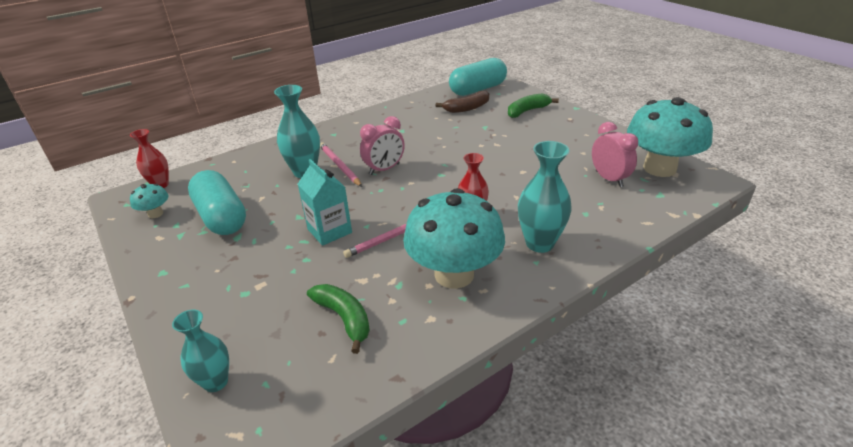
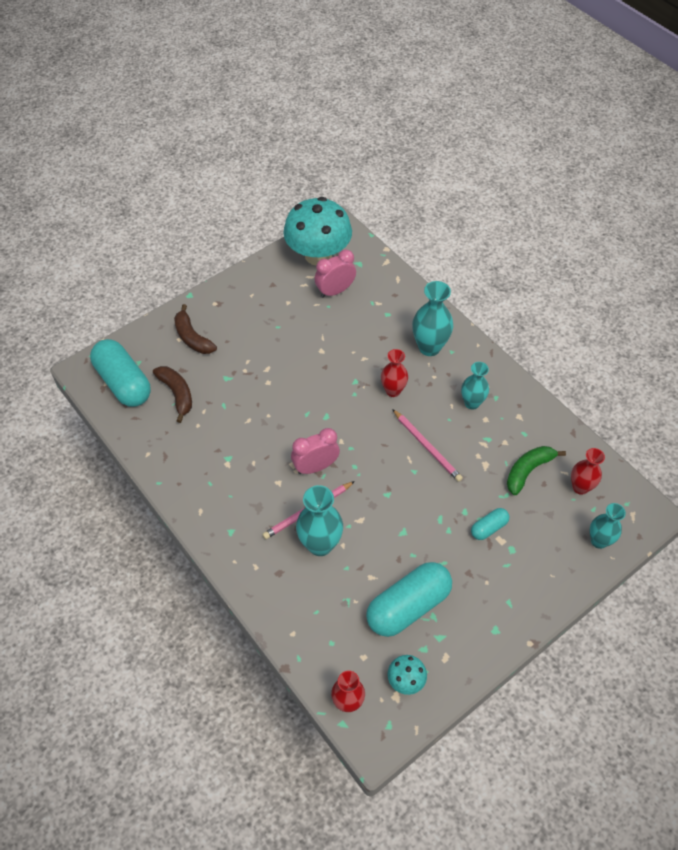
camera: 95 degrees left, 20 degrees up
(279, 276) = (488, 528): none -> turquoise capsule
(304, 372) = (580, 487): none -> red vase
(329, 231) = (424, 500): turquoise carton -> none
(384, 169) = (315, 467): pink clock -> pink clock turned 75 degrees counterclockwise
(454, 274) = (472, 403): turquoise mushroom -> turquoise vase
(527, 111) = (192, 337): green banana -> brown banana

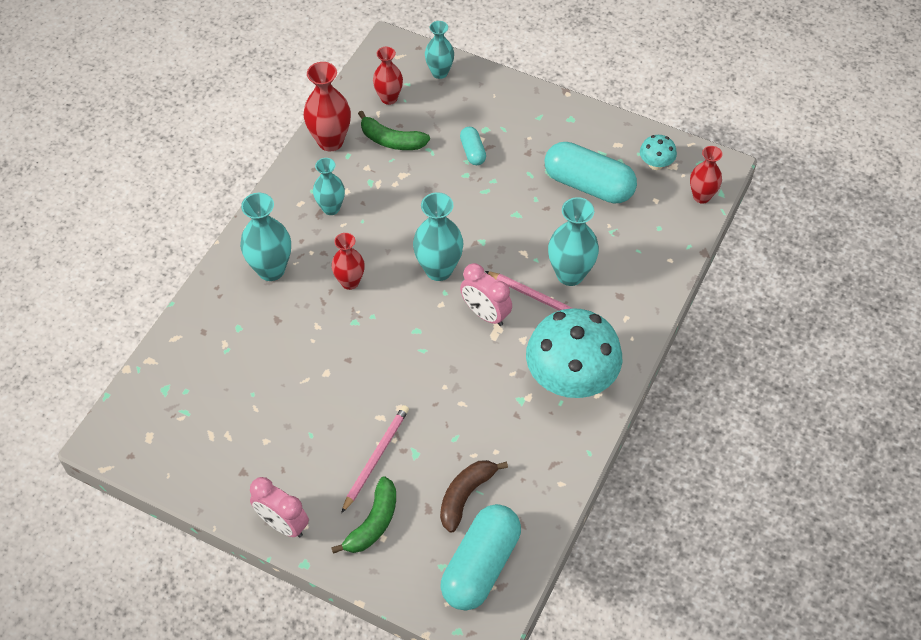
camera: 115 degrees left, 0 degrees up
(192, 337) = (373, 523): brown banana -> green banana
(318, 255) = (168, 441): turquoise mushroom -> turquoise mushroom (570, 379)
(335, 291) = (224, 396): pink clock -> pink clock (283, 524)
(374, 452) = (438, 269): none -> turquoise vase
(427, 447) = (407, 228): pink pencil -> pink pencil (376, 458)
(488, 528) = (472, 152): turquoise capsule -> turquoise capsule turned 45 degrees clockwise
(545, 426) = (330, 141): none -> red vase

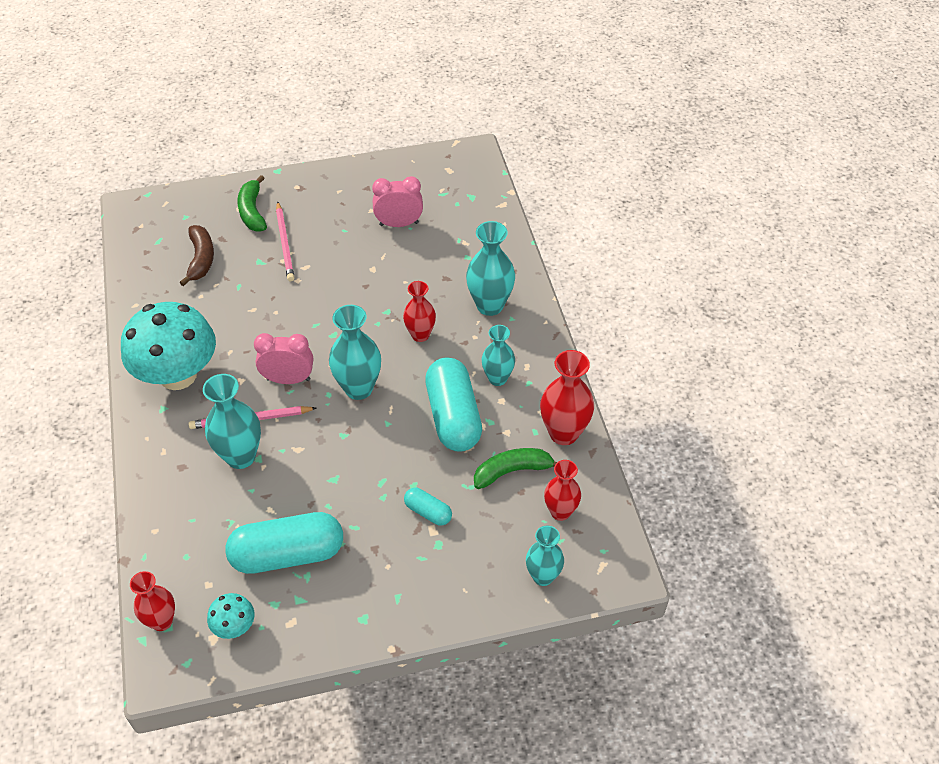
camera: 140 degrees right, 5 degrees down
(283, 524) = (311, 179): pink clock -> pink clock (399, 224)
(480, 566) = (158, 230): turquoise capsule -> turquoise capsule (453, 416)

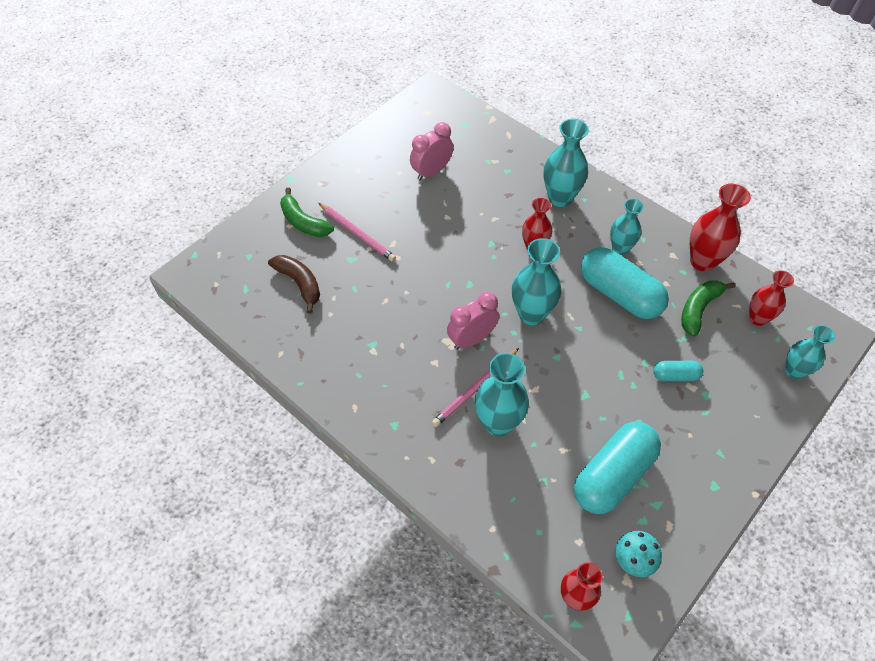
camera: 35 degrees left, 5 degrees up
(178, 375) = (379, 389): turquoise mushroom -> none

